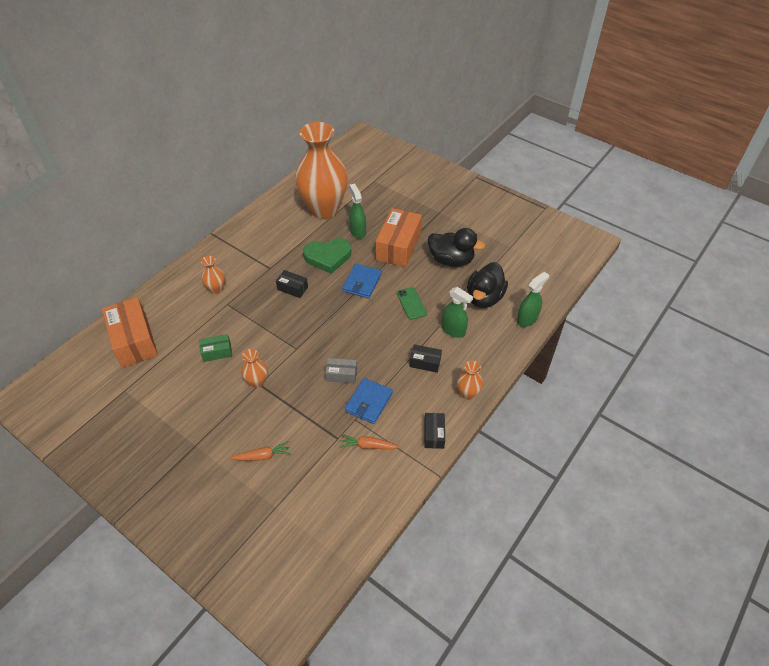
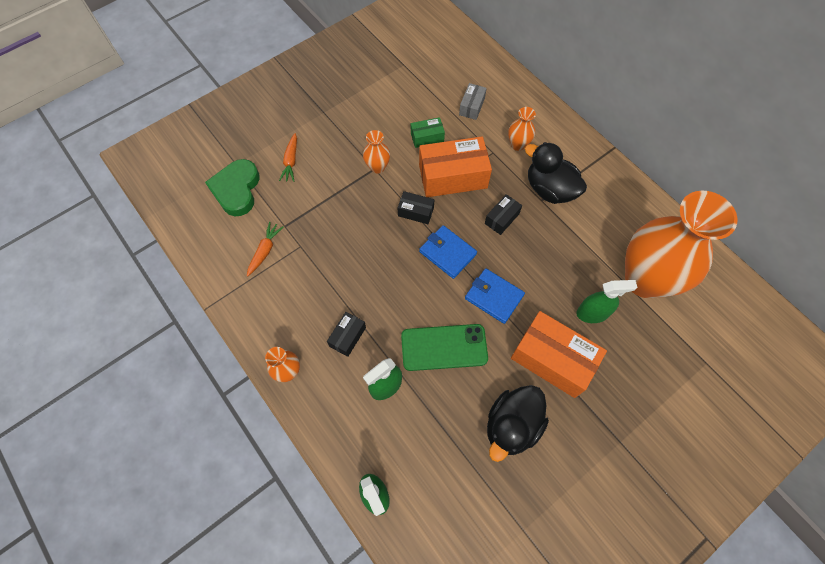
camera: 105 degrees right, 15 degrees up
(134, 341) = (462, 73): orange box -> orange box (453, 176)
(217, 352) = (427, 137): green box -> green box turned 75 degrees clockwise
(328, 257) = (548, 266): green heart -> green heart (236, 190)
(341, 375) = (360, 245): grey box -> grey box (472, 106)
(368, 402) = (315, 264): blue wallet -> blue wallet (447, 253)
(411, 303) = (444, 347): green phone -> green phone, size x1.62
(434, 434) = (252, 318): black box -> black box (416, 212)
(484, 298) = (429, 448): black duck -> black duck (549, 189)

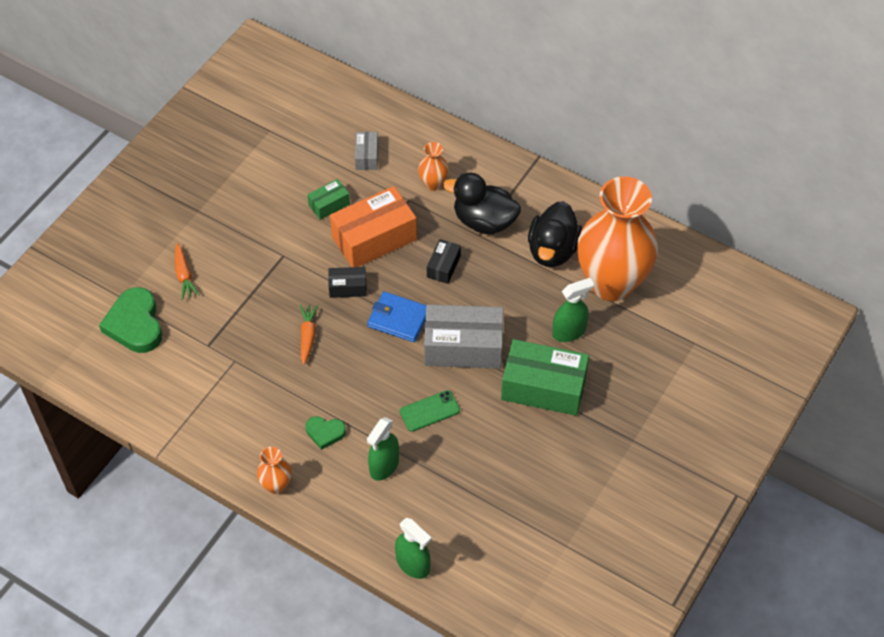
camera: 20 degrees left, 10 degrees down
(265, 251) = (197, 377): orange carrot -> orange carrot (307, 336)
(347, 337) = (325, 433): black box -> green heart
(377, 167) = (286, 253): orange vase -> none
(444, 347) = (429, 411): green phone -> green phone, size x0.62
(494, 297) = (463, 347): blue wallet -> grey box
(512, 426) = (524, 460): black duck -> black duck (552, 250)
(552, 359) = (543, 387): orange box -> green box

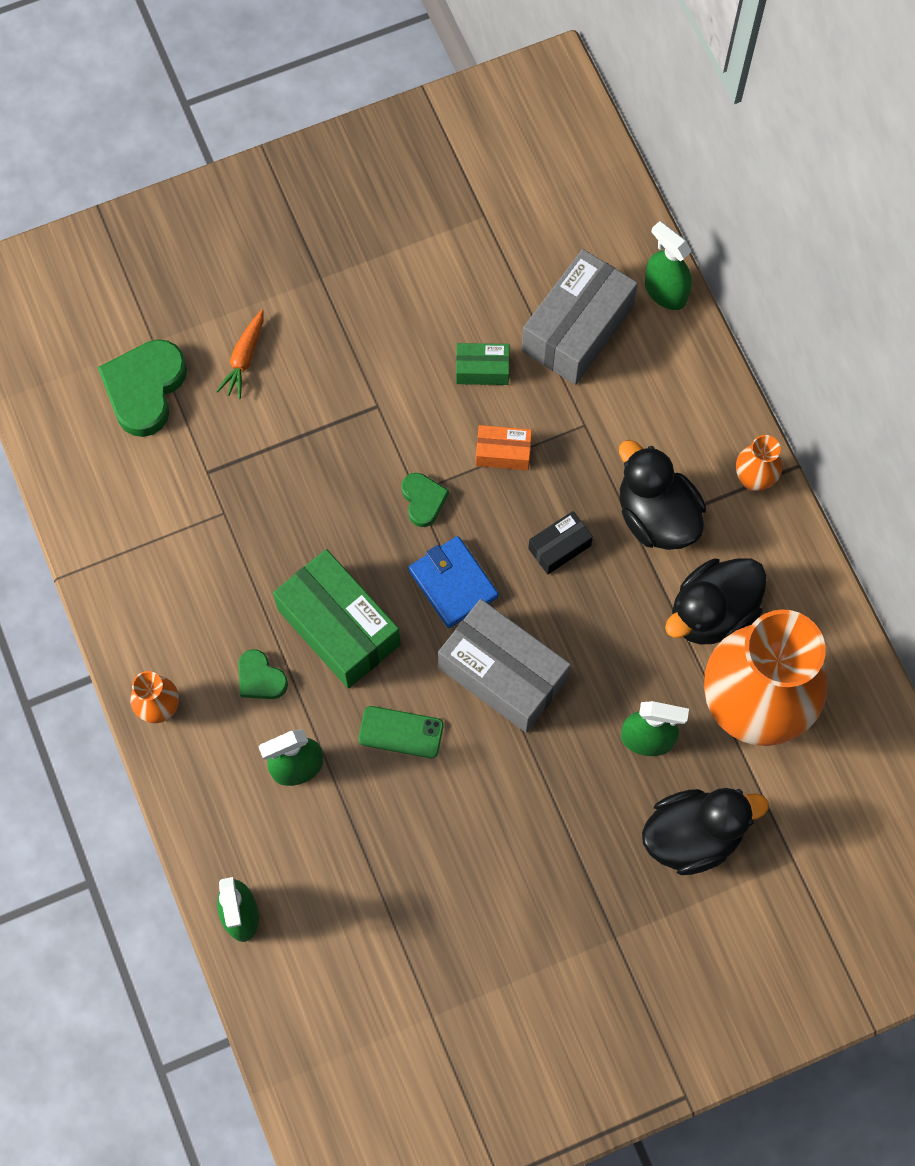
camera: 35 degrees right, 15 degrees up
(307, 336) = (329, 536): orange carrot -> none
(348, 287) = (423, 500): black box -> green heart
(367, 156) = (577, 329): grey box -> grey box, size x2.02
(374, 238) = (503, 453): orange box -> orange box, size x0.49
(400, 113) = (665, 292): none -> green spray bottle
(433, 184) = (632, 421): orange vase -> orange vase (754, 479)
(543, 387) = (559, 793): green box -> green box (338, 627)
(632, 364) = (693, 836): none -> black duck

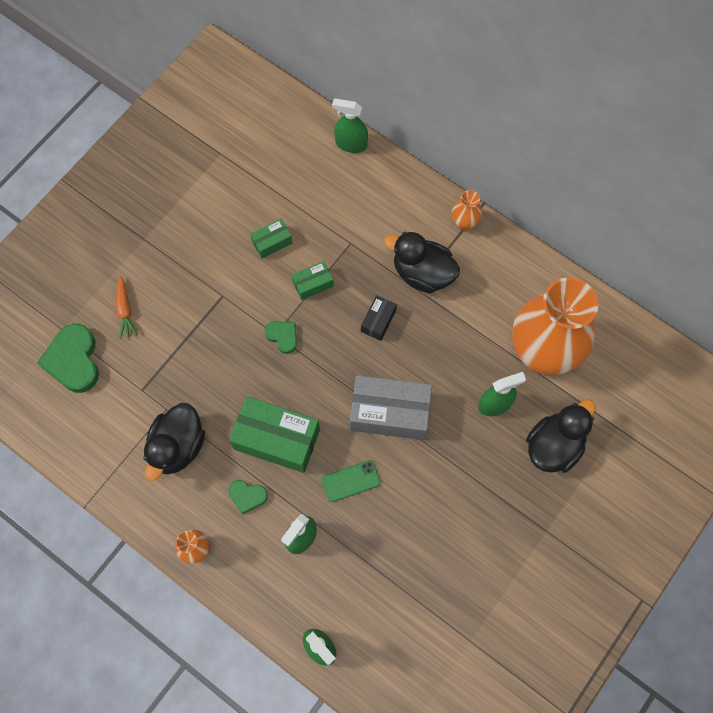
camera: 30 degrees left, 0 degrees up
(453, 583) = (329, 376): blue wallet -> none
(503, 453) = (313, 284): orange box -> green box
(577, 329) = (313, 190): grey box -> none
(712, 613) = (487, 311): black duck -> black duck (177, 447)

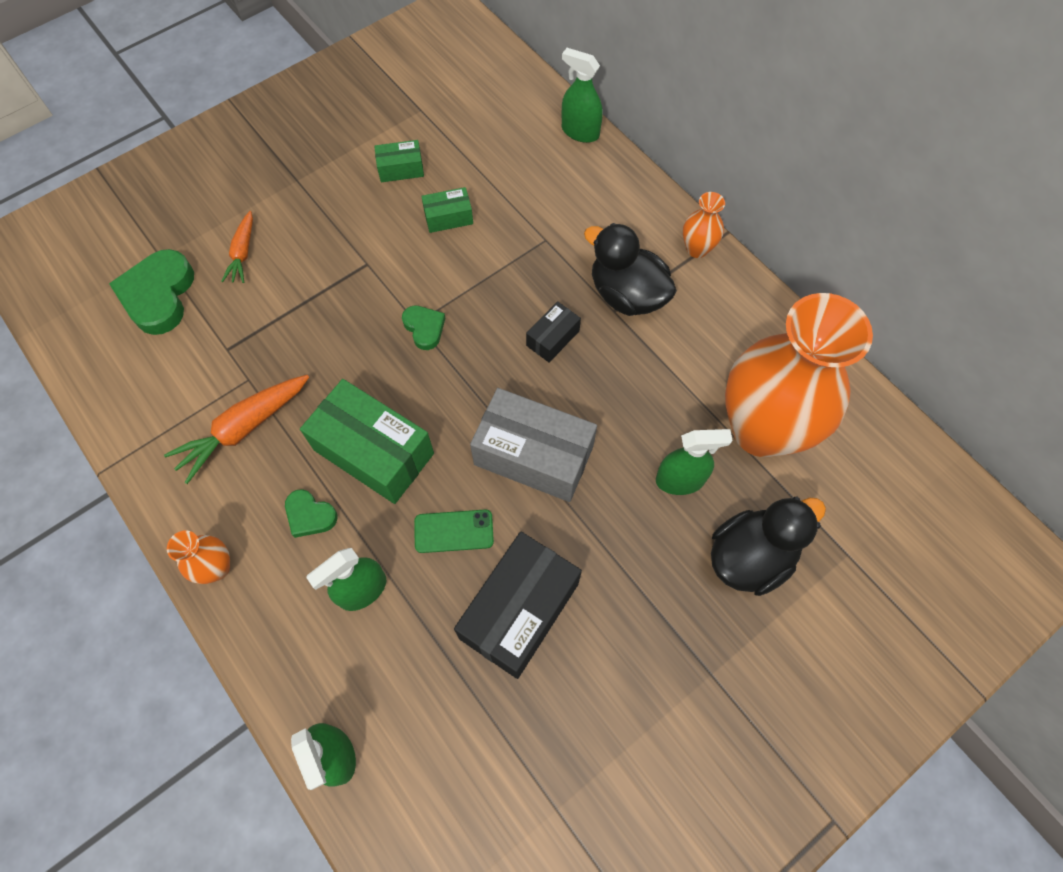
camera: 15 degrees right, 5 degrees down
(177, 447) = (244, 429): black duck -> orange carrot
(313, 284) = (483, 275): green box -> green box (401, 169)
(411, 523) = (519, 610): none -> black box

